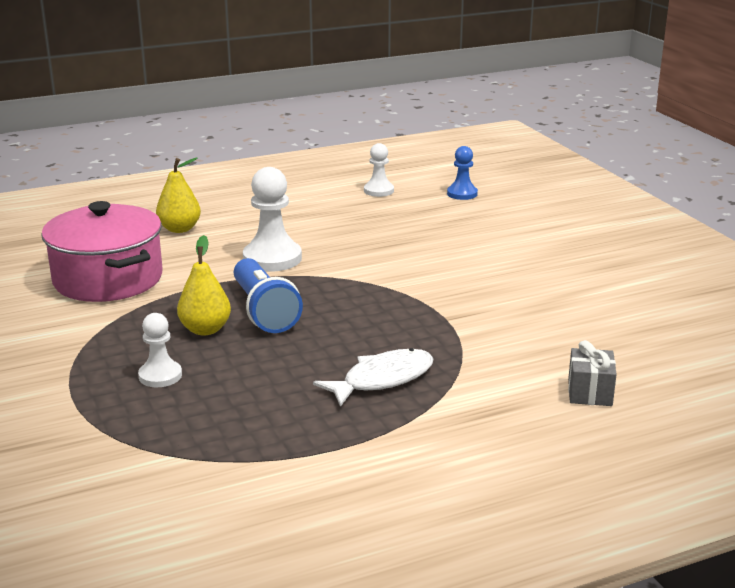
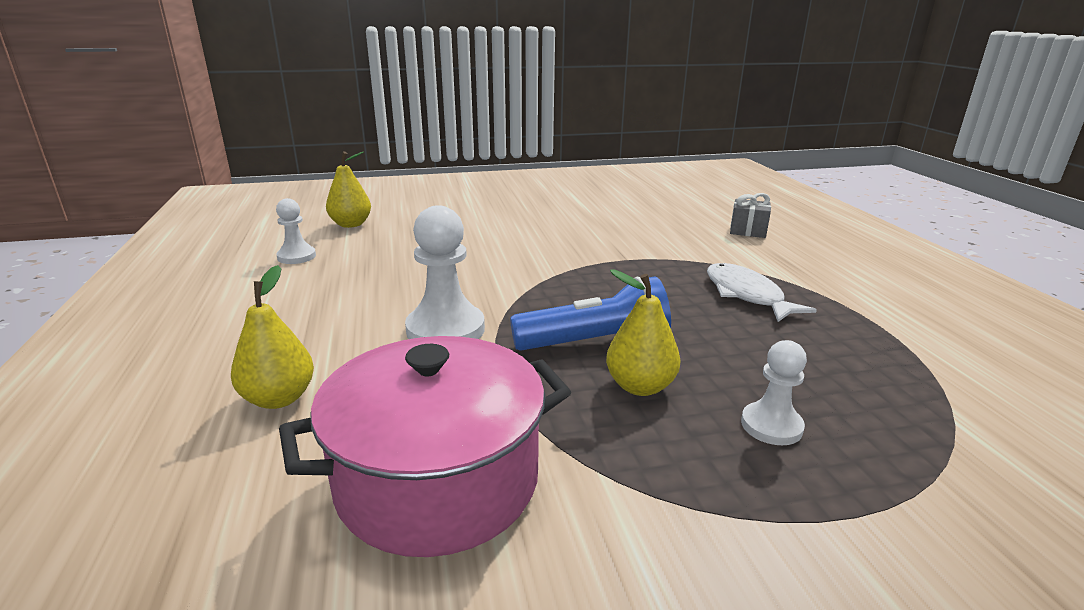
camera: 80 degrees left, 0 degrees up
(462, 194) = (351, 224): blue pawn -> yellow pear

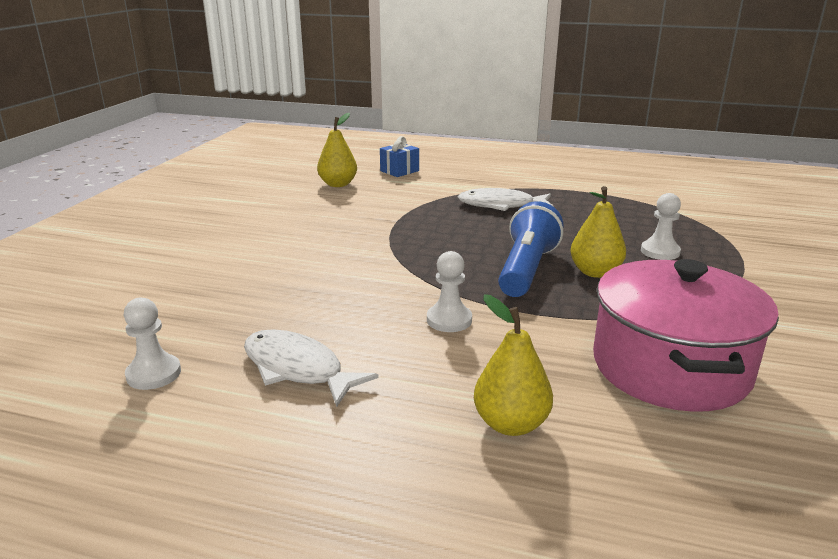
camera: 60 degrees left, 0 degrees up
(325, 294) = (297, 369): none -> white fish
(351, 224) = (97, 322): yellow pear -> yellow pear (338, 184)
(445, 329) = (449, 320): white pawn -> white pawn, size x0.59
(748, 231) = (399, 171): grey gift -> blue gift

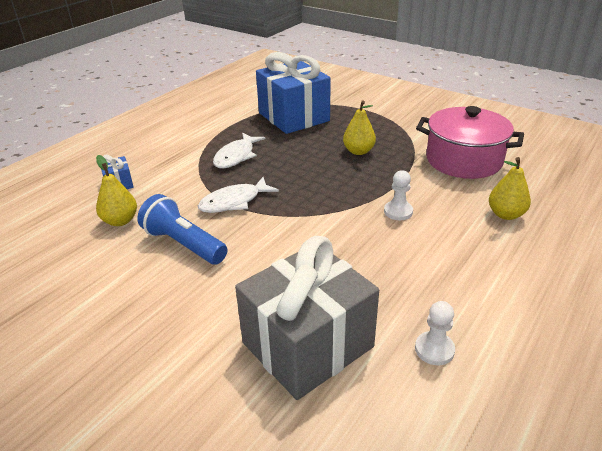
camera: 70 degrees left, 10 degrees up
(164, 296) = (307, 345): none -> grey gift
(297, 369) = (441, 279): white fish -> white fish (234, 202)
(526, 269) = (344, 171): blue flashlight -> blue flashlight (183, 244)
(643, 218) = (293, 117): none -> blue gift
(660, 252) = (343, 126): white pawn -> none

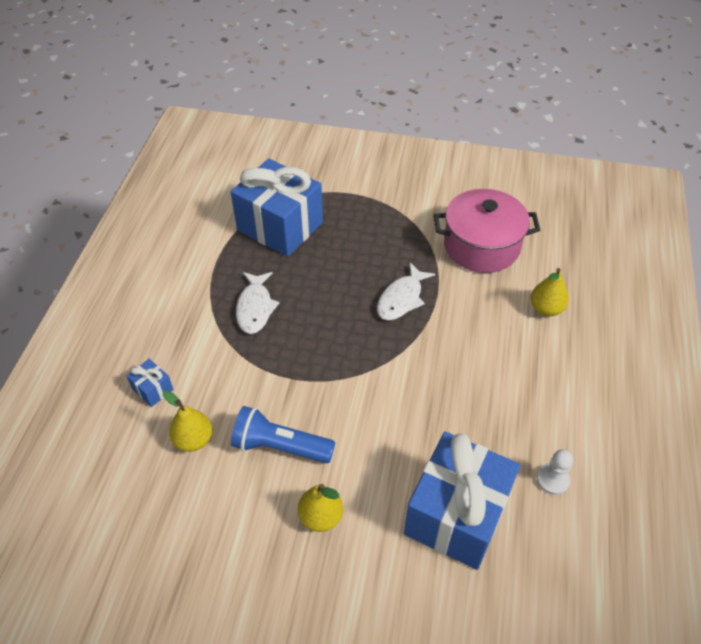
camera: 25 degrees left, 15 degrees up
(234, 202) = (294, 374): white fish -> white fish (401, 299)
(307, 345) = (456, 514): grey gift -> blue gift
(358, 151) = (377, 262): yellow pear -> yellow pear (321, 517)
(398, 211) = (454, 336): white pawn -> none

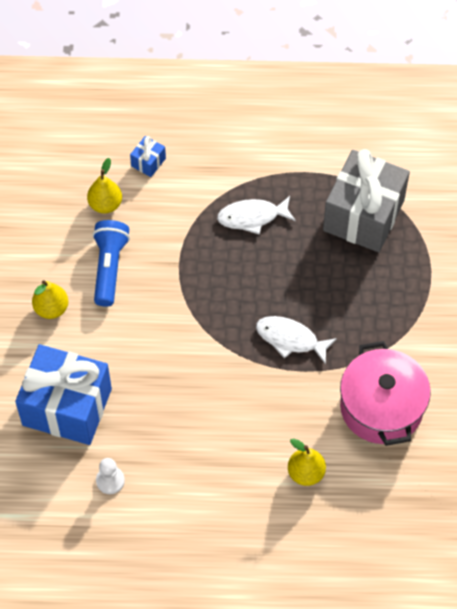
camera: 80 degrees right, 10 degrees up
(280, 226) = (363, 215): blue gift -> grey gift

